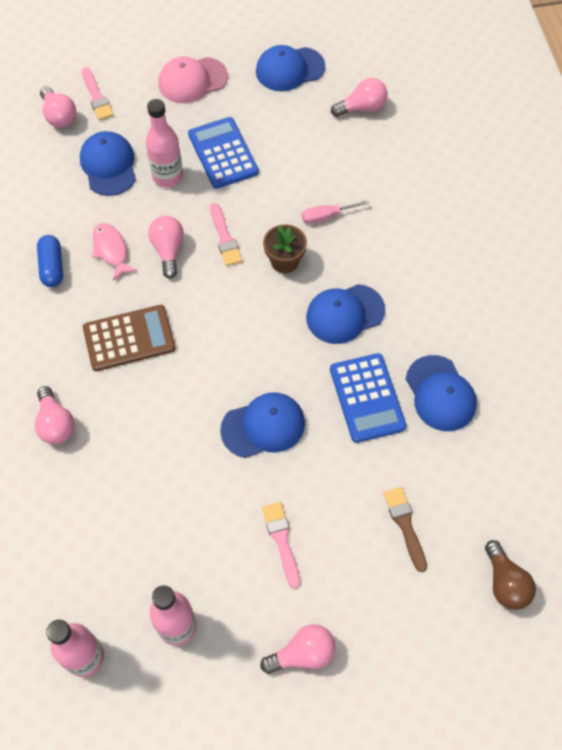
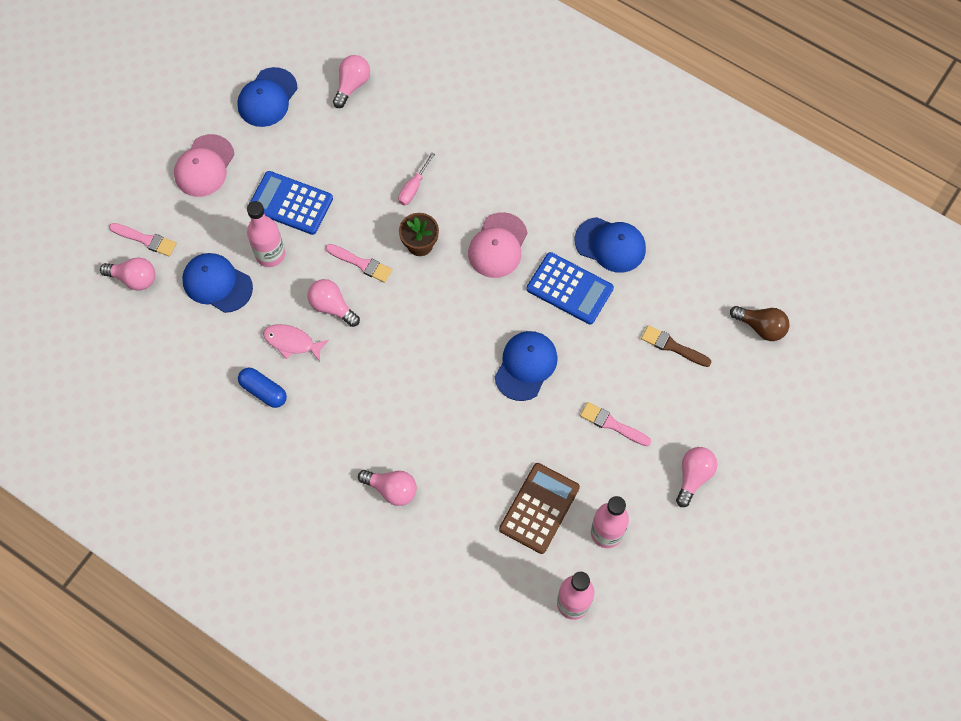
camera: 45 degrees left, 5 degrees up
(129, 338) = (375, 390): brown calculator -> brown calculator (539, 508)
(345, 314) = (498, 245): blue cap -> pink cap

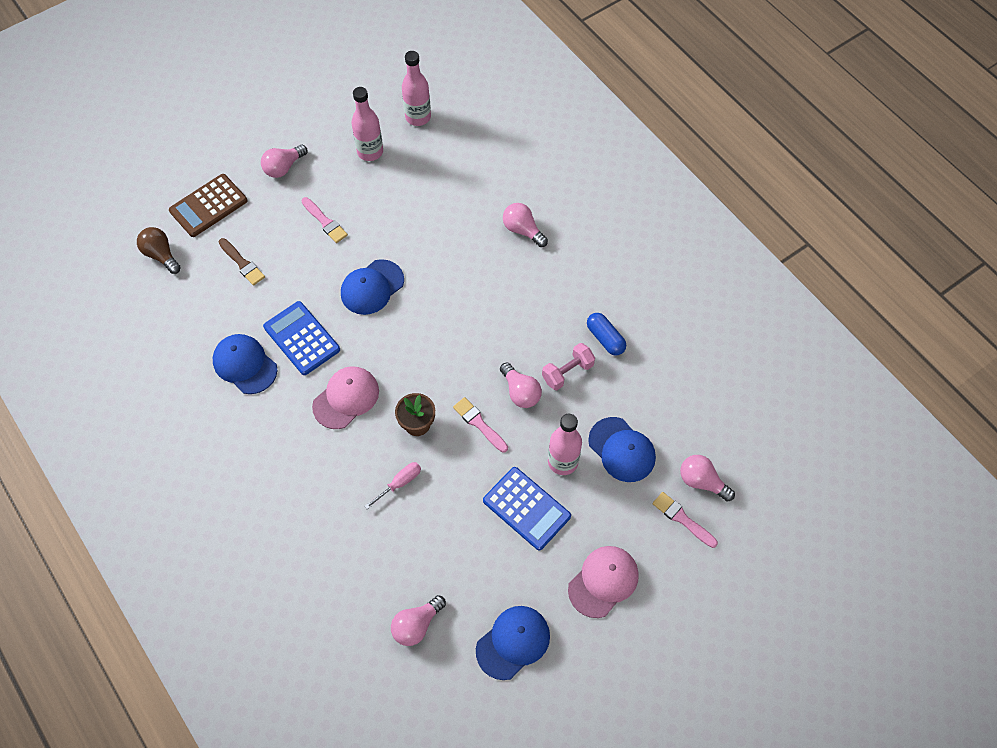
camera: 160 degrees left, 5 degrees down
(292, 342) = (567, 372): pink fish -> pink dumbbell
(539, 508) = (412, 182): brown calculator -> brown calculator (208, 206)

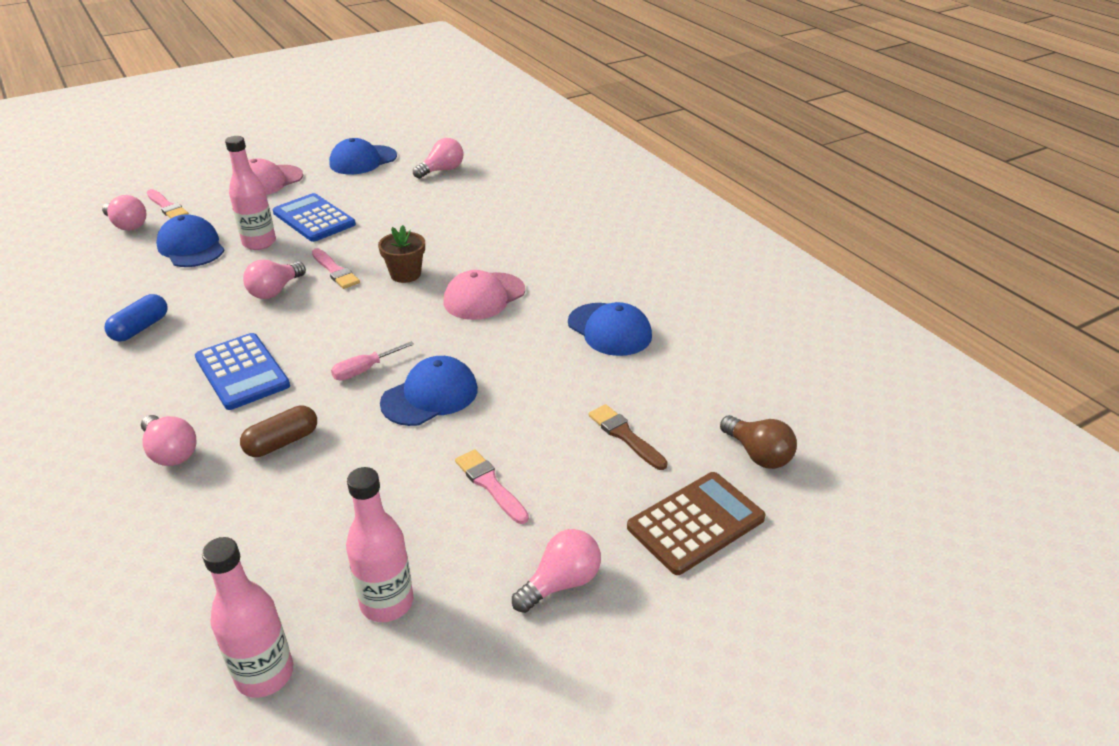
camera: 175 degrees left, 25 degrees down
(302, 338) = (535, 349): blue calculator -> blue calculator (242, 372)
(399, 483) = (437, 238): pink screwdriver -> pink screwdriver (365, 370)
(457, 242) = (282, 442): none -> brown capsule
(520, 392) = (275, 291): pink light bulb -> pink light bulb turned 120 degrees counterclockwise
(567, 372) = (209, 303): pink dumbbell -> none
(605, 338) = (140, 328): blue capsule -> blue capsule turned 60 degrees clockwise

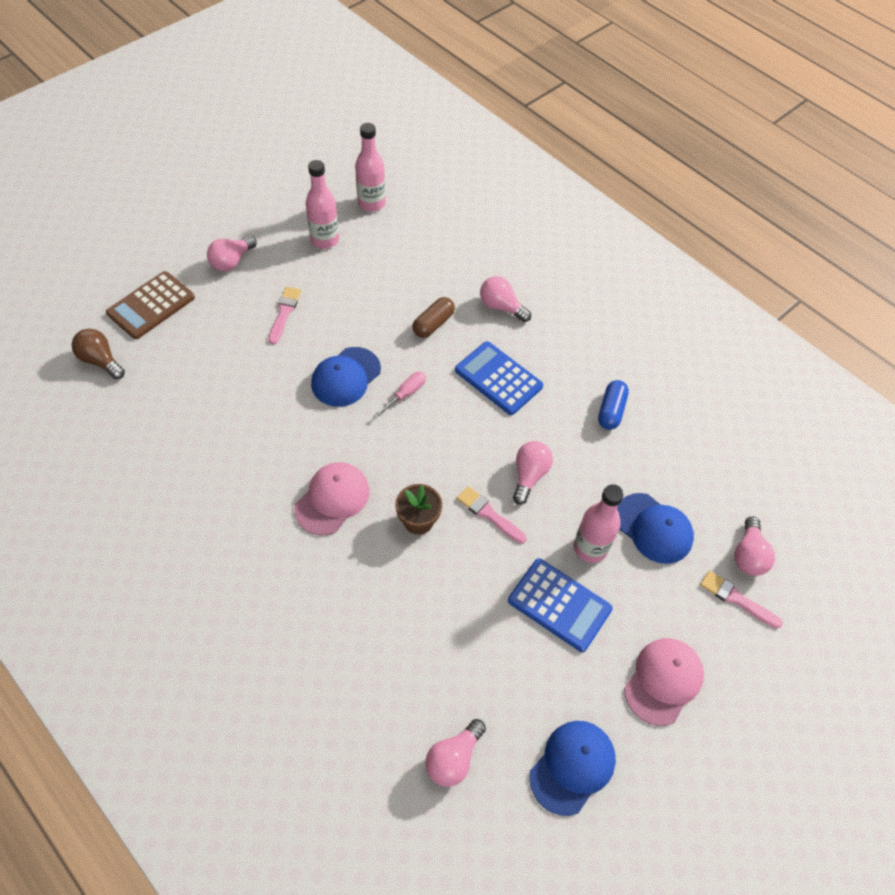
camera: 165 degrees right, 20 degrees up
(127, 225) = (748, 555): pink light bulb -> pink light bulb turned 105 degrees counterclockwise
(490, 485) = (284, 313): pink brush -> pink brush turned 120 degrees counterclockwise
(609, 329) = (210, 472): blue cap -> none
(625, 436) = (195, 363): brown brush -> none

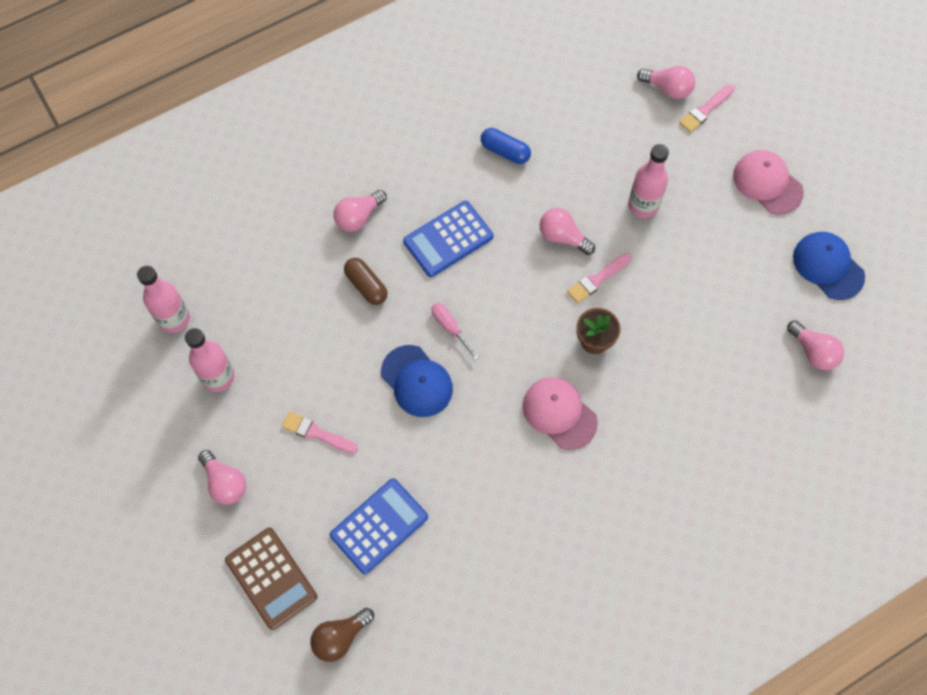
camera: 75 degrees left, 10 degrees up
(559, 605) = (693, 243): blue calculator -> blue calculator (379, 526)
(653, 528) = (632, 151): blue cap -> none

